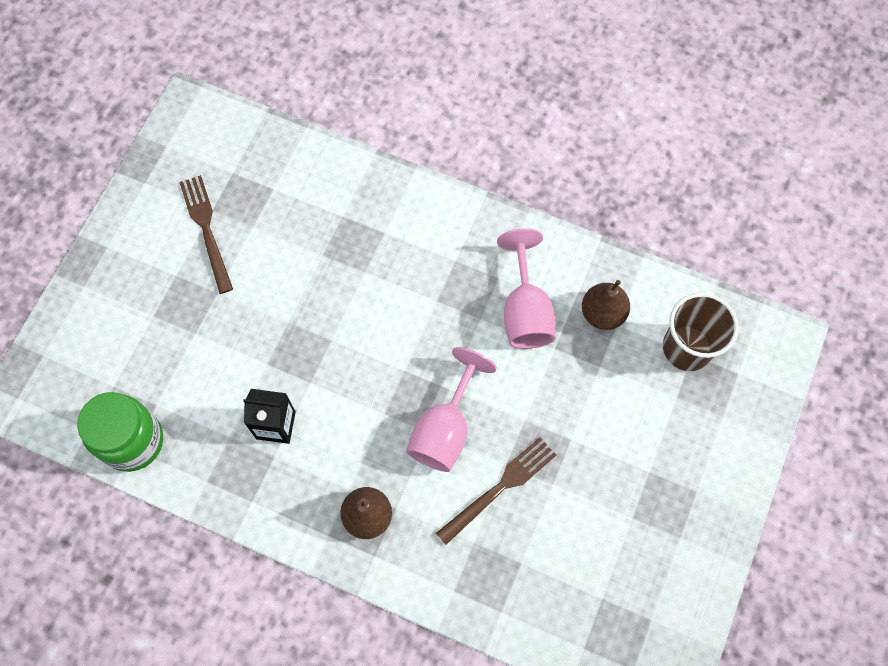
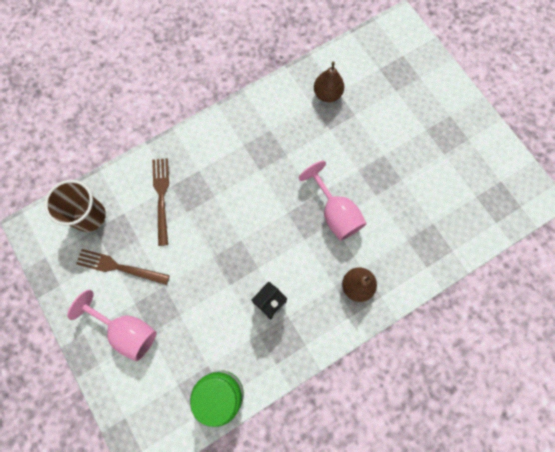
camera: 55 degrees left, 5 degrees up
(501, 486) = (386, 206): brown fork -> brown fork (161, 196)
(525, 311) = (298, 130): pink goblet -> pink goblet (127, 331)
(687, 348) = (374, 68): brown cup -> brown cup (89, 216)

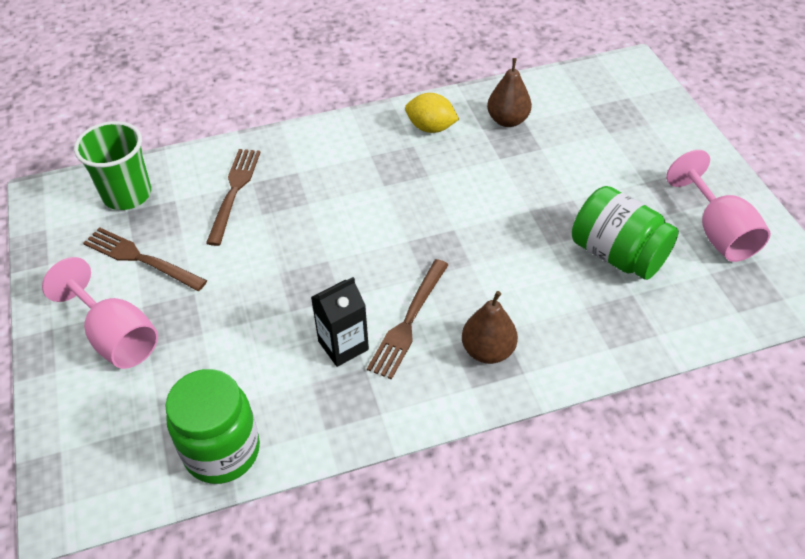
camera: 15 degrees right, 25 degrees down
(89, 216) = (127, 194): brown cup -> green cup
(277, 111) = (431, 128): none -> yellow lemon
(304, 276) = (408, 322): none -> brown fork
(335, 213) = (480, 254): pink goblet -> pink goblet (717, 232)
(419, 194) = (617, 254): none -> green jar

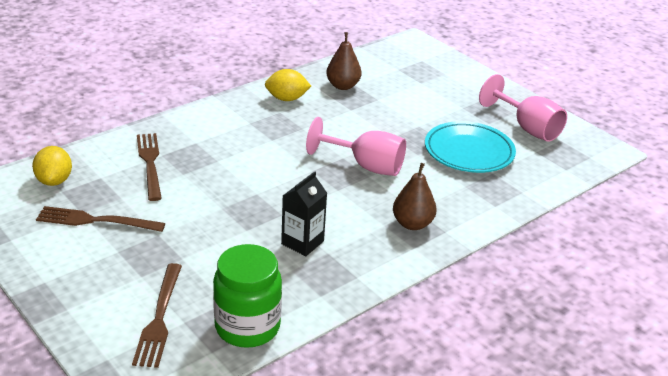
camera: 25 degrees left, 15 degrees down
(116, 337) = (108, 275): pink goblet -> pink goblet (366, 166)
(127, 194) = (54, 181): green cup -> yellow lemon
(408, 322) = (343, 219): brown fork -> brown fork (159, 319)
(617, 254) = (469, 152): green jar -> turquoise plate

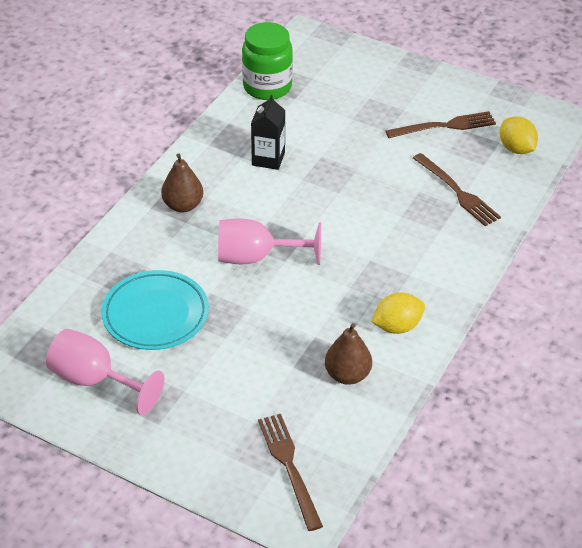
camera: 160 degrees right, 10 degrees up
(159, 319) = (330, 75): brown fork -> brown fork (288, 465)

